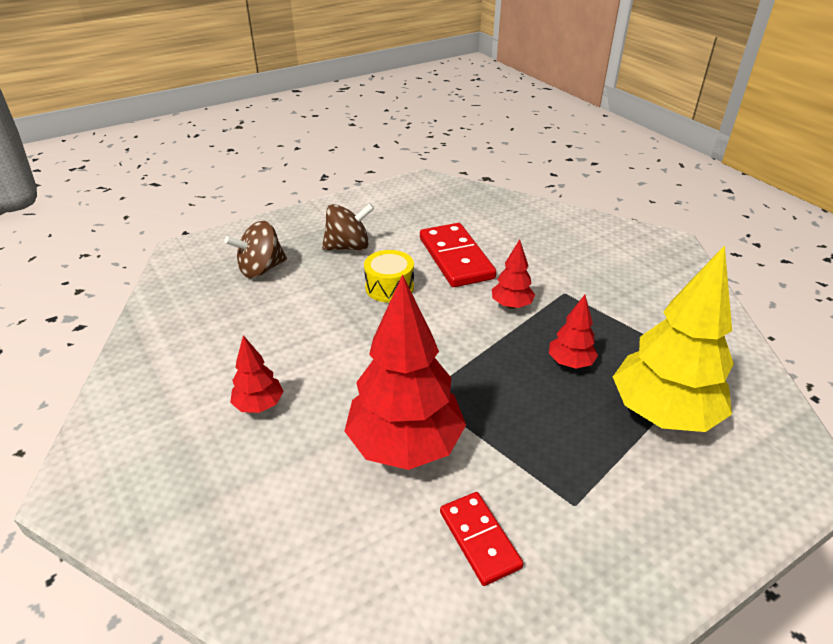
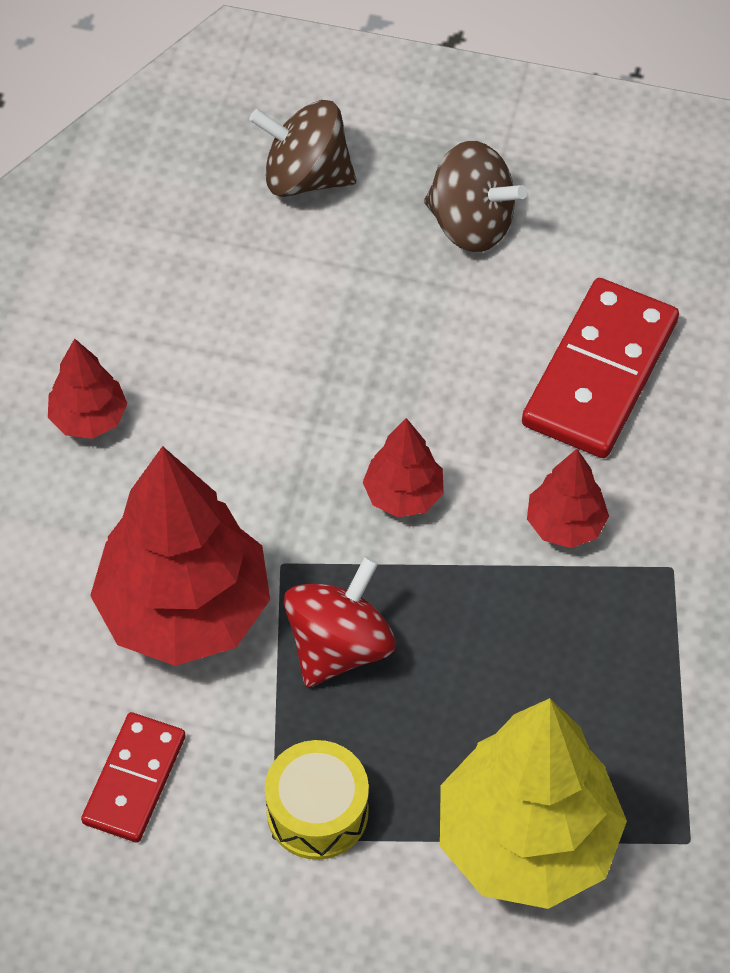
camera: 45 degrees right, 20 degrees up
(389, 287) = (439, 353): yellow drum -> yellow drum (317, 811)
(490, 405) = (339, 645): none -> red spinning top
(570, 363) = (516, 677): red tree -> red tree (403, 495)

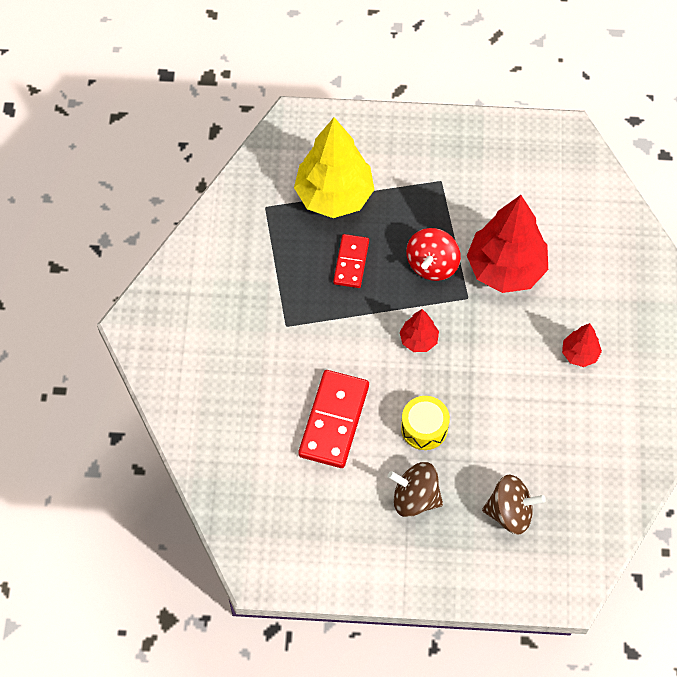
camera: 170 degrees right, 5 degrees up
(134, 780) = (505, 194): red domino -> red domino (351, 262)
(317, 811) = (425, 193): yellow drum -> yellow drum (424, 428)
(565, 524) = (339, 338): red tree -> none

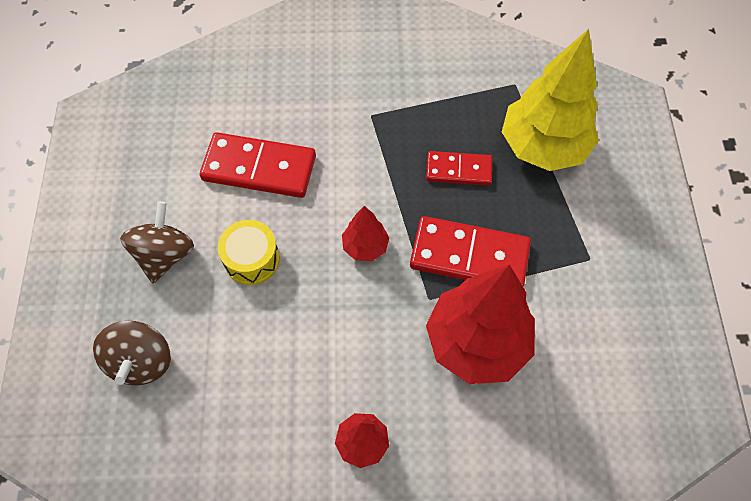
camera: 85 degrees right, 0 degrees up
(432, 264) = (469, 255): red spinning top -> red domino

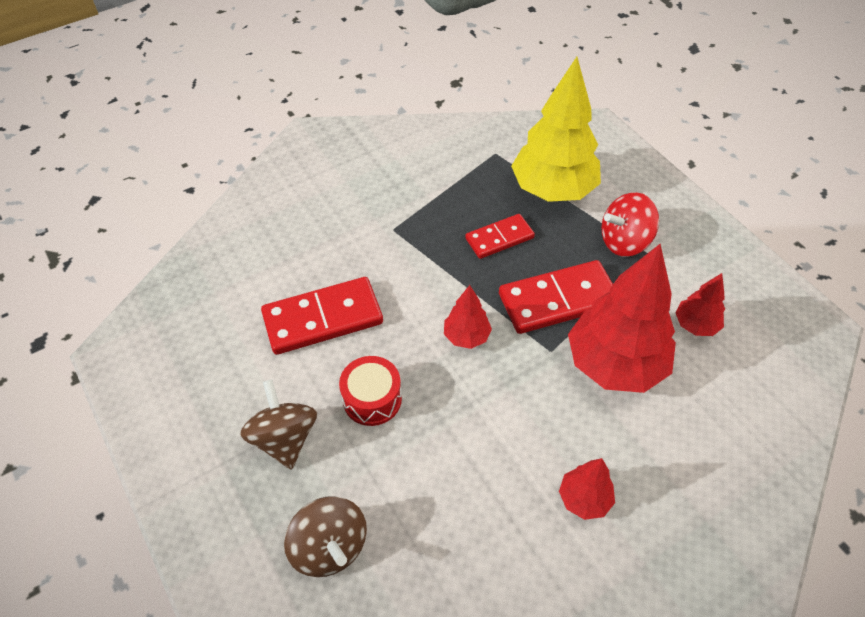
camera: 30 degrees left, 10 degrees down
(252, 259) = (372, 399): yellow drum -> red drum
(574, 232) = (624, 241): none -> red spinning top
(580, 347) = (695, 325): none -> red tree

